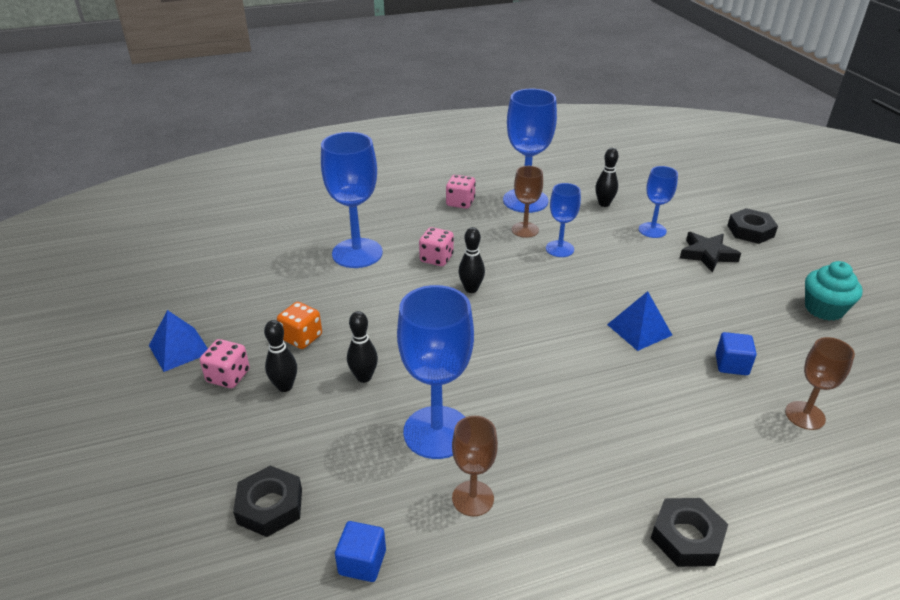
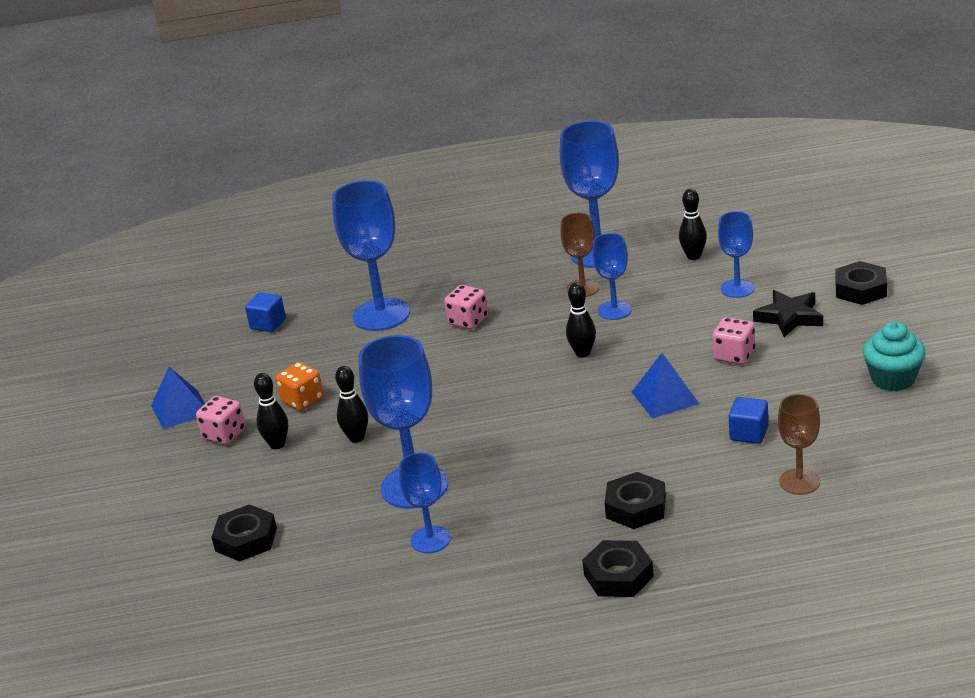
camera: 15 degrees right, 5 degrees down
(362, 562) = (317, 582): blue cube -> blue cube (268, 324)
(460, 203) = (518, 256): pink dice -> pink dice (734, 355)
(471, 289) = (495, 354): black bowling pin -> black bowling pin (583, 353)
(473, 498) = (430, 540): brown goblet -> blue goblet
(666, 449) = (636, 507): none -> black nut

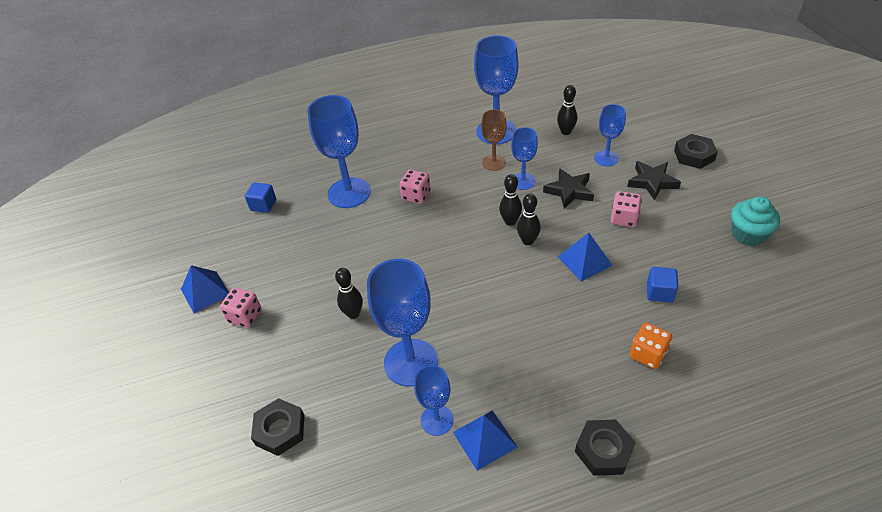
camera: 10 degrees left, 15 degrees up
(277, 444) = (290, 324): black bowling pin -> black bowling pin (528, 241)
(303, 400) = (303, 278): orange dice -> orange dice (647, 354)
(482, 559) = (485, 439): none -> blue pyramid
(636, 507) = (595, 373): black nut -> none
(673, 323) = (569, 191): none -> black star
(799, 482) = (715, 339): brown goblet -> none

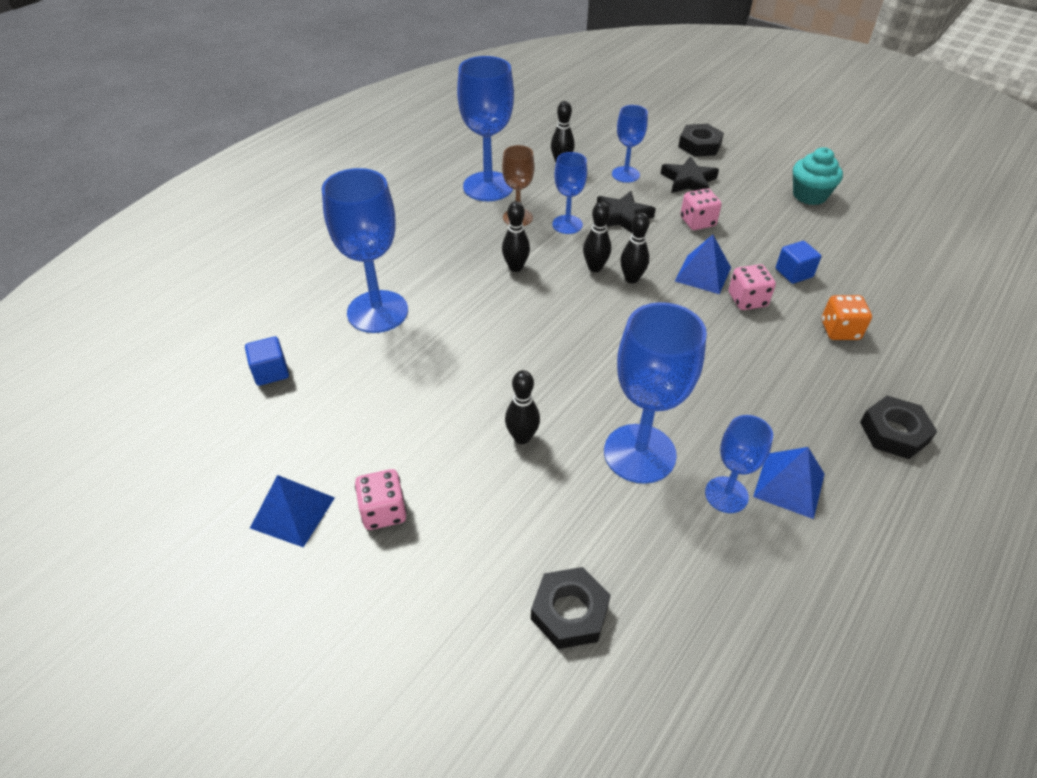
camera: 40 degrees left, 0 degrees up
(416, 195) = (465, 282): pink dice -> pink dice (747, 300)
(457, 198) = (515, 267): none -> black bowling pin

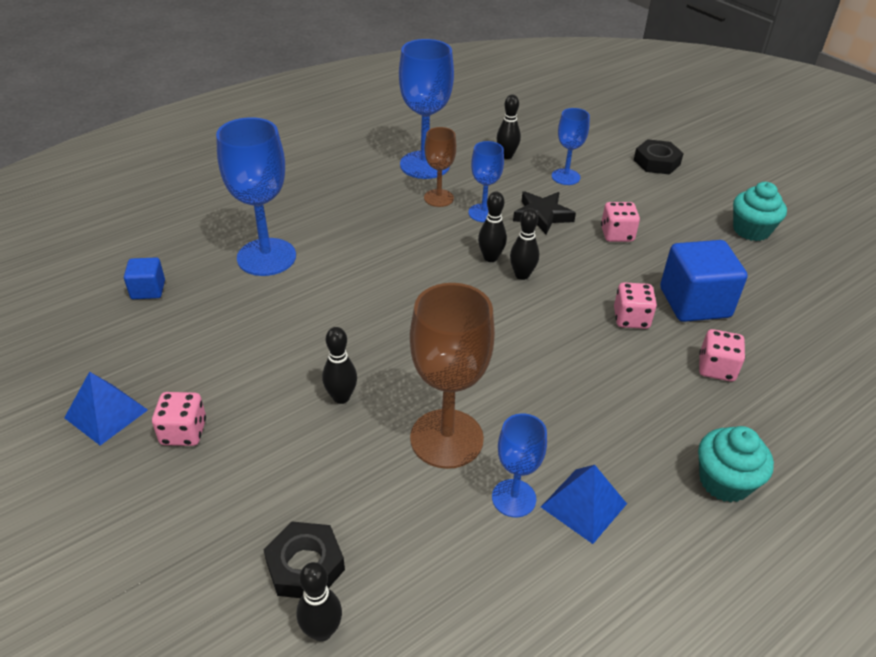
camera: 15 degrees right, 5 degrees down
(515, 267) = (413, 243): black bowling pin -> black bowling pin (322, 631)
(639, 453) = (446, 438): blue goblet -> brown goblet
(688, 181) = (628, 194): black star -> none
(703, 274) = (597, 285): blue pyramid -> none
(794, 273) = (694, 303): blue cube -> blue cube, size x1.91
(840, 330) = (716, 368): orange dice -> pink dice
(894, 432) = (724, 481): black nut -> turquoise cupcake

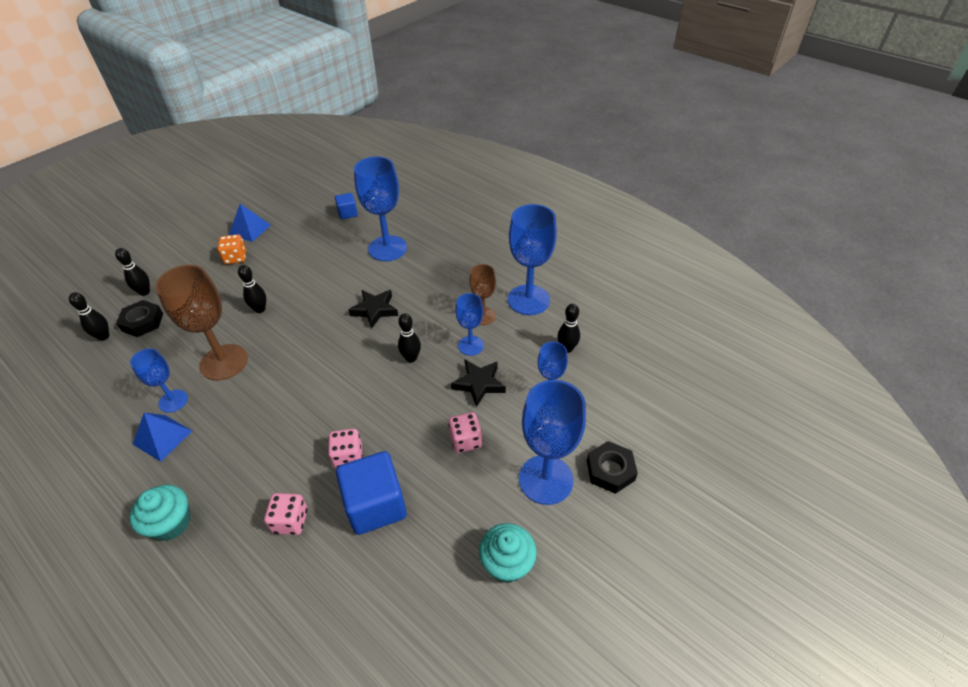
camera: 80 degrees right, 5 degrees up
(184, 432) = (235, 258): pink dice -> orange dice
(393, 279) = (374, 310): none -> black star
(522, 275) = (393, 379): black bowling pin -> black bowling pin (144, 292)
(665, 196) = (545, 479): none -> blue goblet

